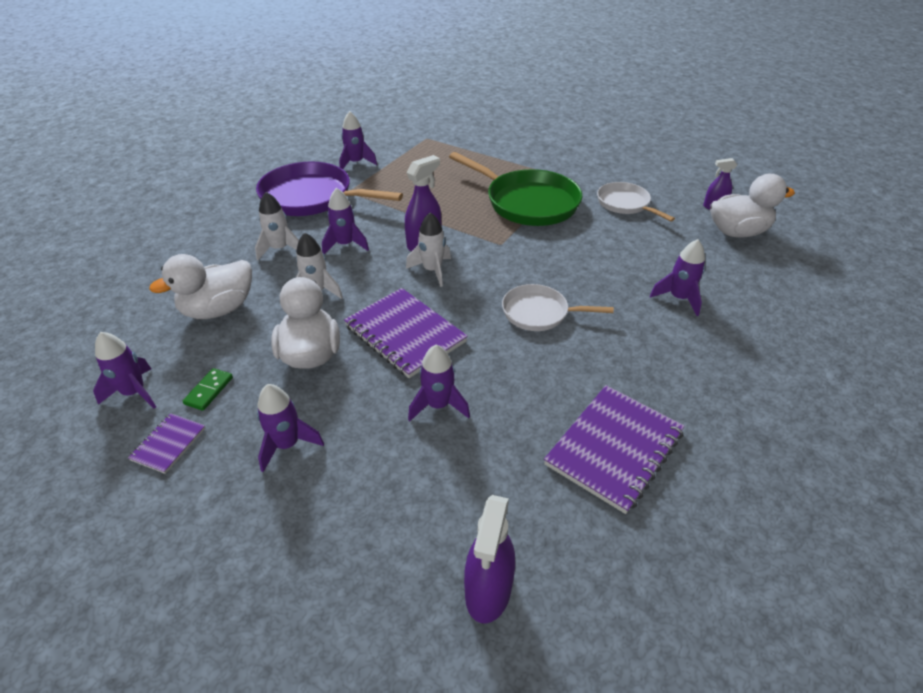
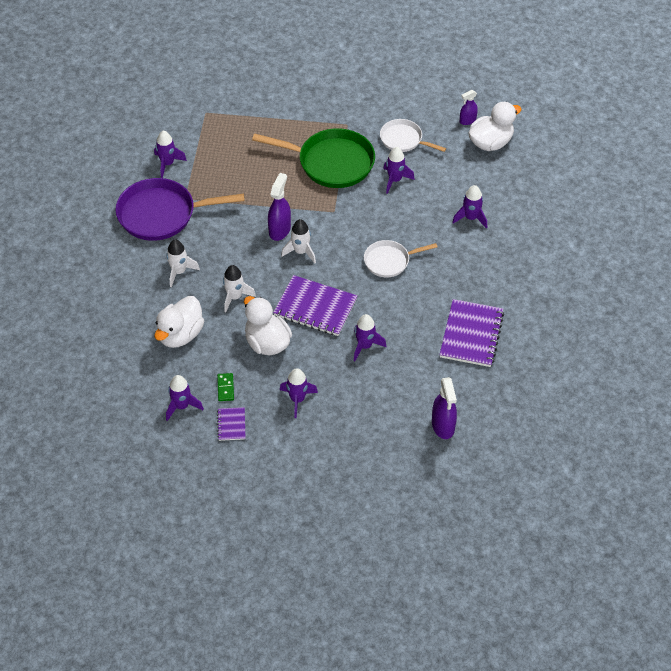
camera: 25 degrees left, 10 degrees up
(345, 245) = (224, 251): purple rocket -> purple rocket (395, 180)

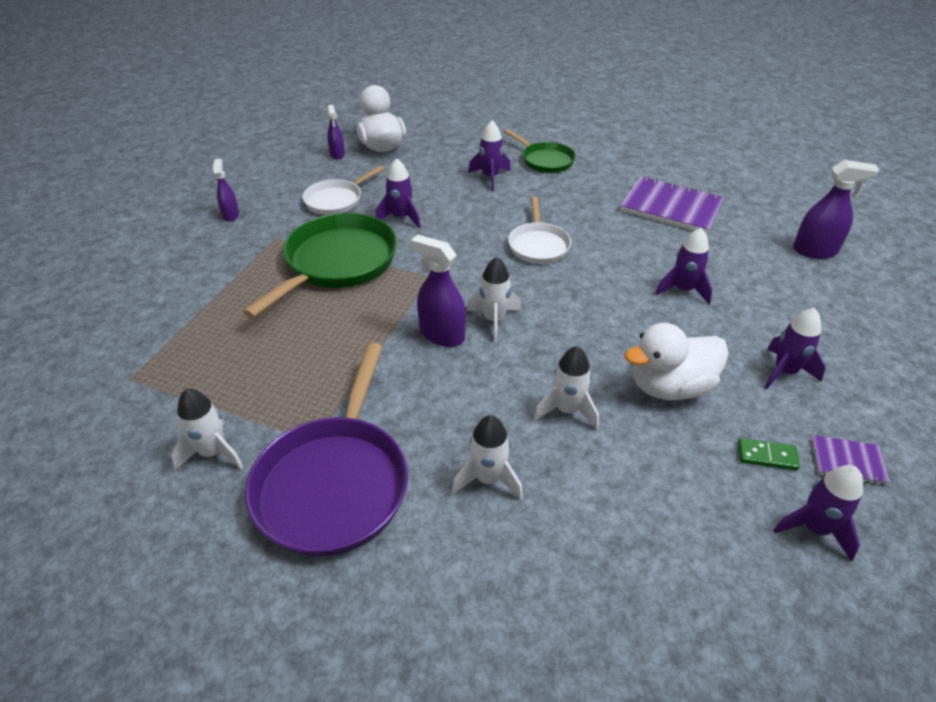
camera: 75 degrees left, 10 degrees down
(167, 164) = (213, 453): purple rocket -> white rocket
(180, 334) = (641, 502): white duck -> none
(315, 307) = (606, 324): purple notebook -> none
(364, 93) = (231, 215): none -> purple spray bottle
(513, 247) = (545, 160): none -> green pan

